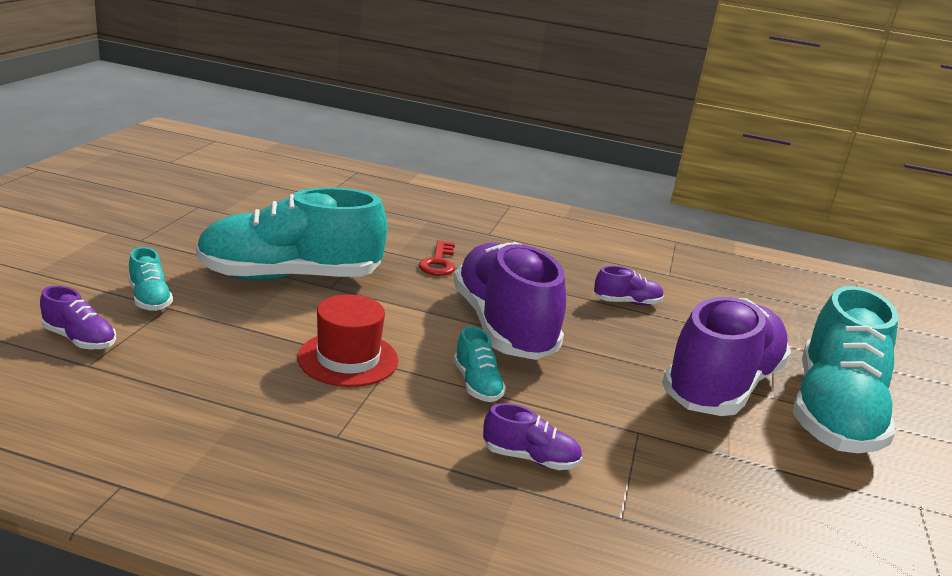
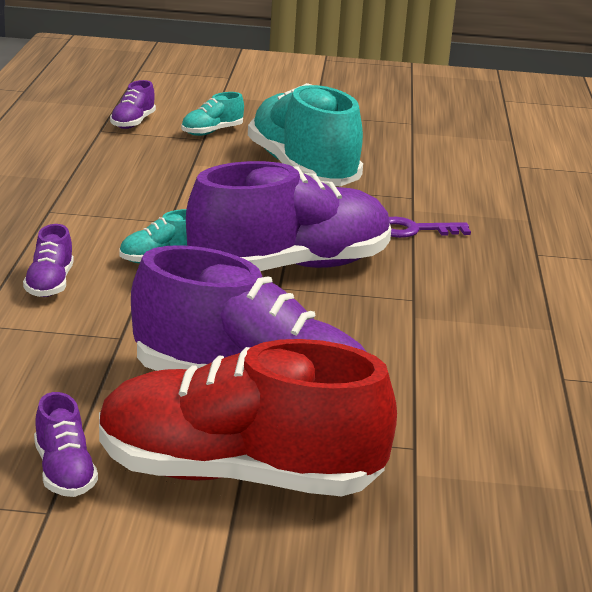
camera: 80 degrees right, 0 degrees up
(348, 359) = (169, 205): red hat -> none
(438, 262) = (414, 230): red key -> purple key
(627, 302) = (429, 341): purple shoe -> purple shoe (64, 472)
(833, 413) = (238, 476): turquoise shoe -> red shoe

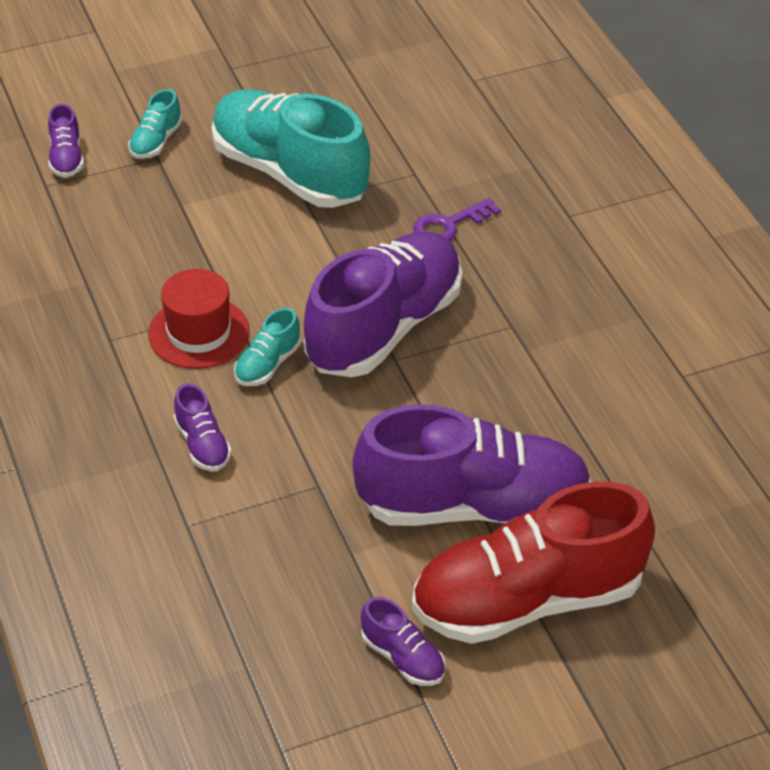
camera: 25 degrees left, 20 degrees up
(125, 227) = (199, 332): none -> red hat

